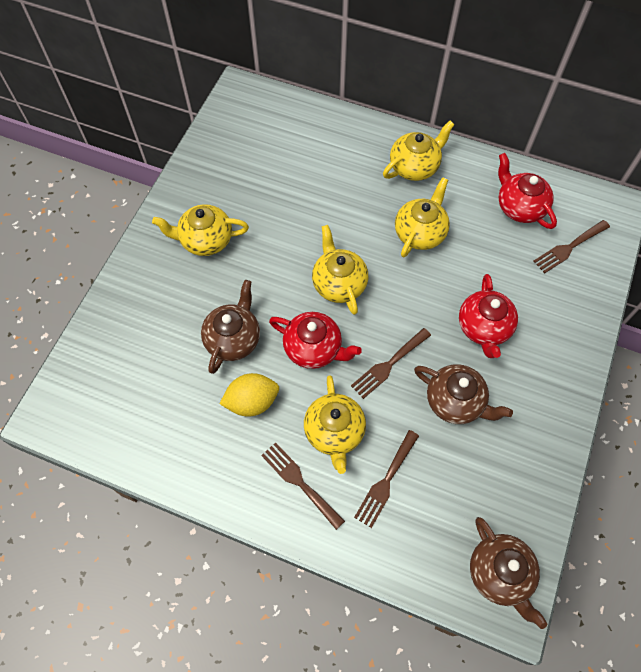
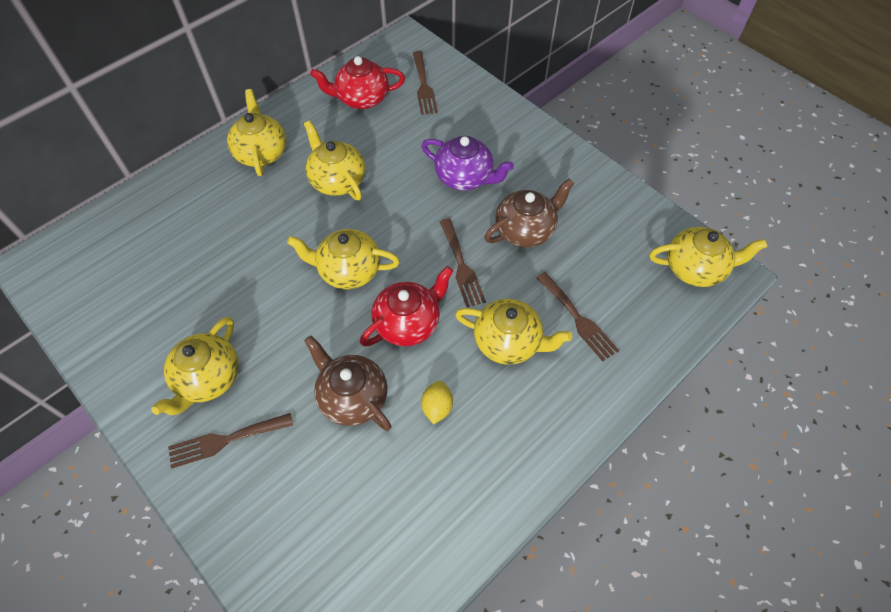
camera: 65 degrees left, 5 degrees down
(252, 401) = (437, 407): yellow lemon -> yellow lemon, size x0.64
(299, 482) = (547, 396): brown fork -> brown fork (225, 440)
(484, 328) = (465, 177): red teapot -> purple teapot
(500, 573) = (695, 268): brown teapot -> yellow teapot

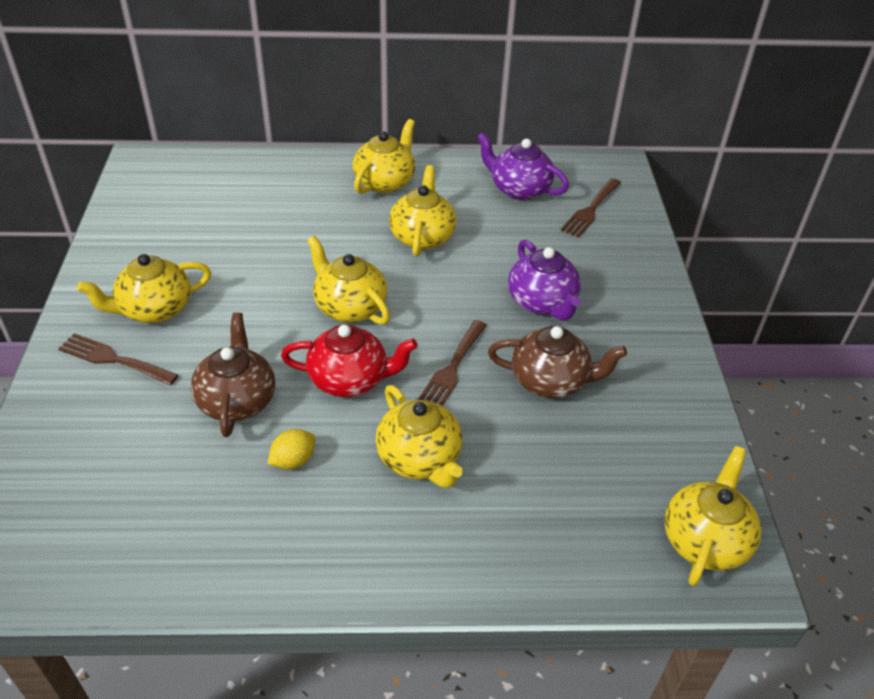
camera: 40 degrees right, 15 degrees down
(362, 99) = (519, 189): red teapot -> purple teapot
(578, 319) = (513, 490): brown fork -> none
(695, 268) = (705, 540): yellow teapot -> yellow teapot turned 105 degrees counterclockwise

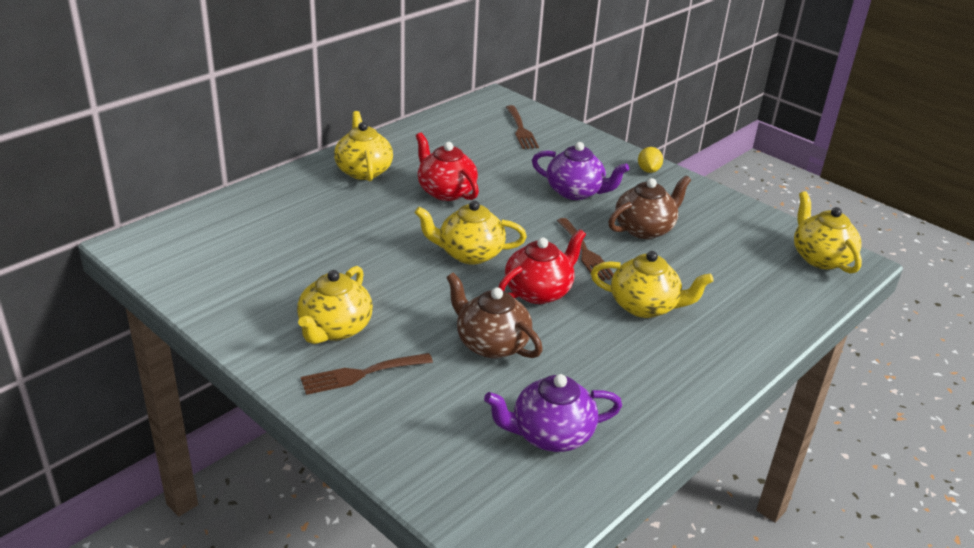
camera: 45 degrees left, 10 degrees down
(293, 461) = (581, 352): yellow lemon -> yellow lemon (648, 170)
(422, 237) = (445, 191): yellow teapot -> red teapot
(519, 189) = (460, 136): purple teapot -> purple teapot (550, 435)

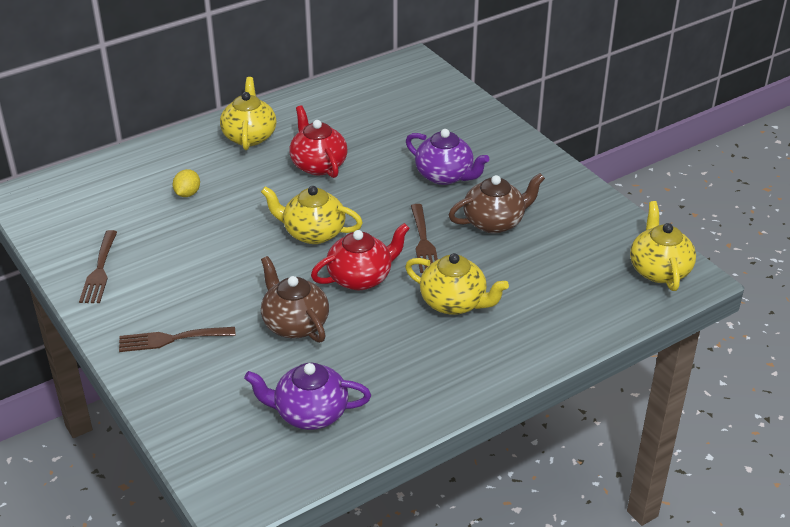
camera: 15 degrees right, 5 degrees up
(335, 329) = (164, 295): yellow teapot -> none
(521, 130) = (422, 100): brown fork -> brown fork (99, 271)
(648, 170) = (531, 157): yellow lemon -> yellow lemon (187, 194)

